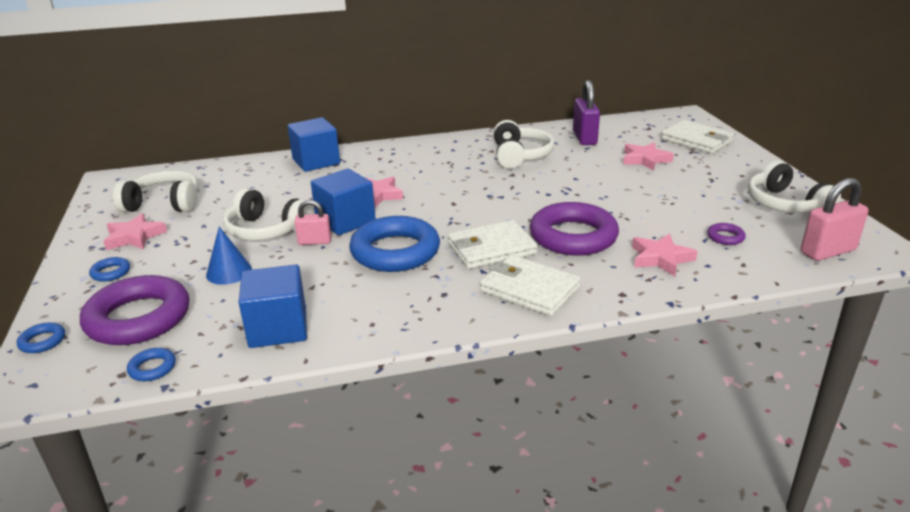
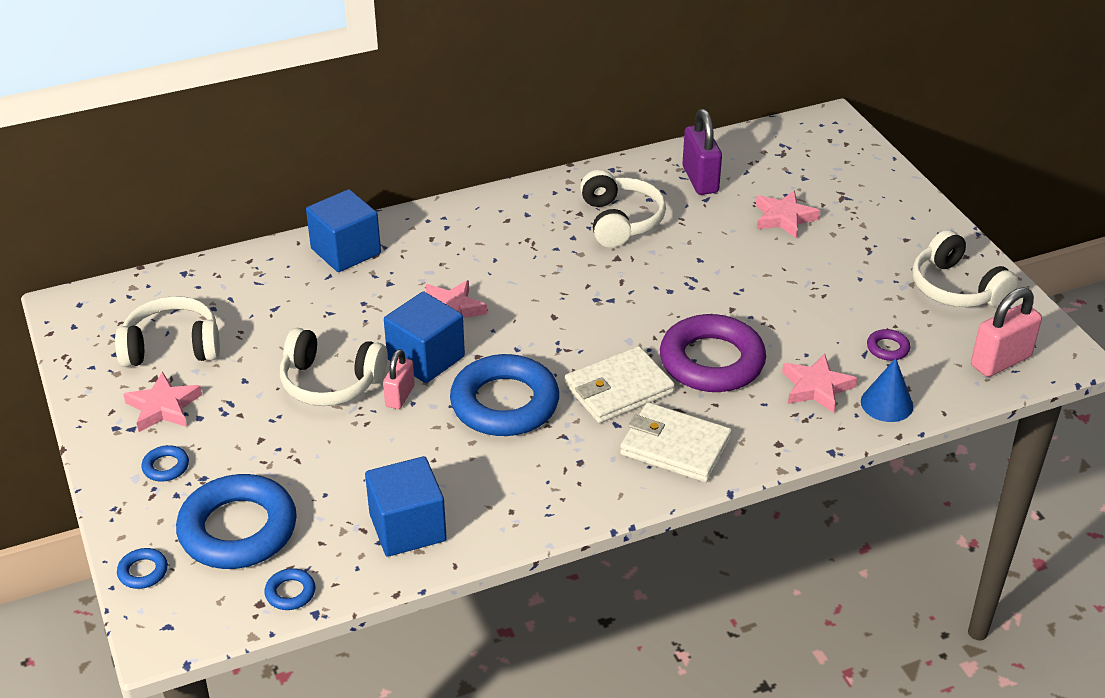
camera: 10 degrees left, 10 degrees up
(138, 318) = (238, 529): purple ring -> blue ring
(229, 272) = (313, 453): blue cone -> blue cone (886, 404)
(314, 242) = (400, 396): pink padlock -> pink padlock turned 60 degrees counterclockwise
(696, 140) = (847, 175): white wallet -> none

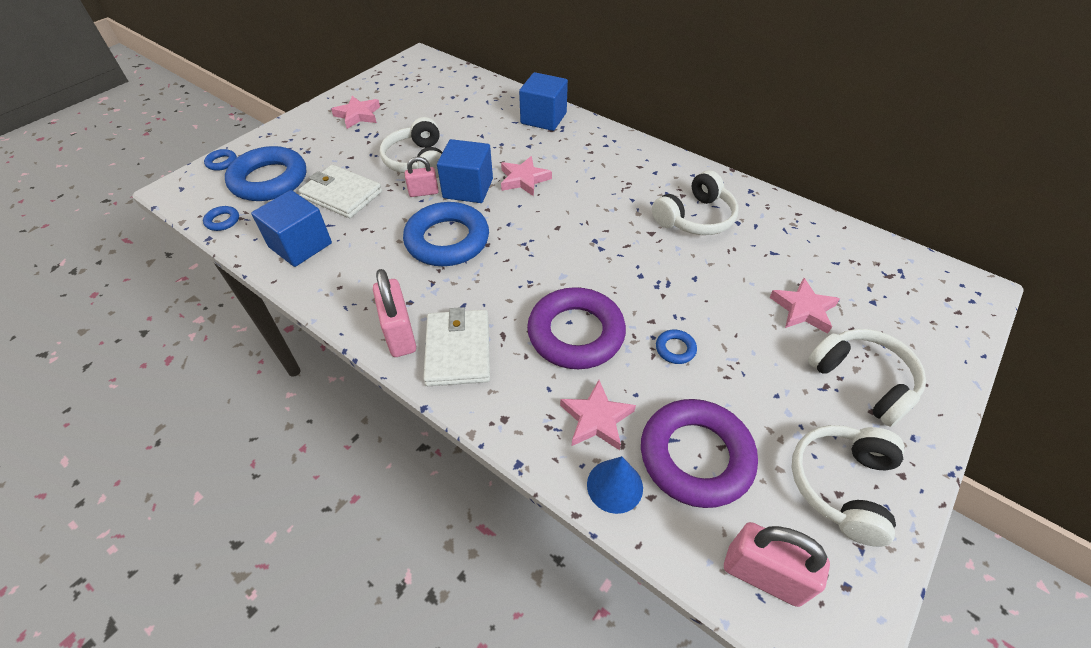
camera: 60 degrees right, 10 degrees up
(166, 467) = (310, 135): blue ring -> blue ring (675, 349)
(172, 347) = (409, 98): white headphones -> white headphones (863, 380)
(618, 389) = (502, 291): white wallet -> white wallet (341, 195)
(622, 482) = (400, 334): none -> pink padlock
(700, 180) = (793, 240): purple padlock -> none
(887, 348) = (695, 456): purple ring -> purple ring, size x2.44

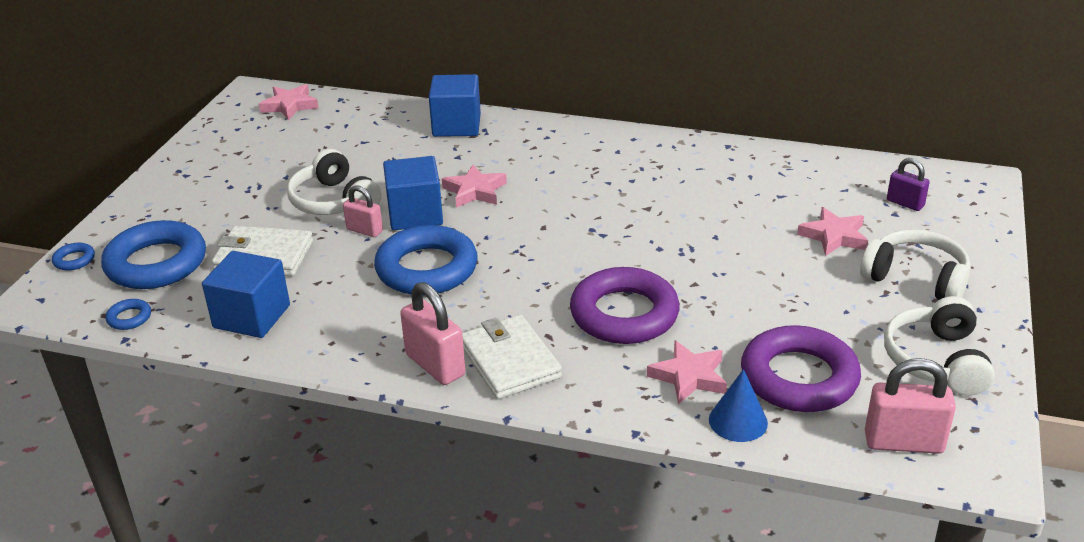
camera: 20 degrees left, 15 degrees down
(358, 115) = (219, 171): pink star -> pink star (290, 106)
(423, 192) = (364, 230): pink padlock -> pink padlock turned 60 degrees clockwise
(675, 349) = (731, 300): blue ring -> none
(695, 218) = (685, 183): white headphones -> none
(888, 293) = (905, 203): none -> purple padlock

